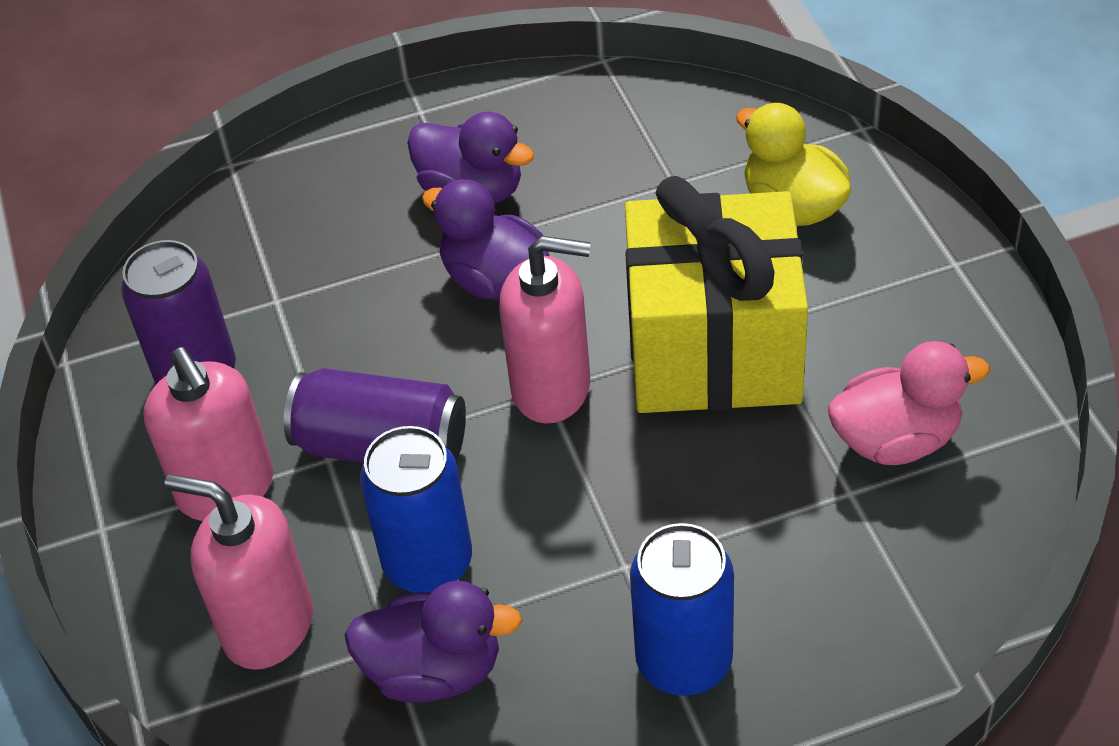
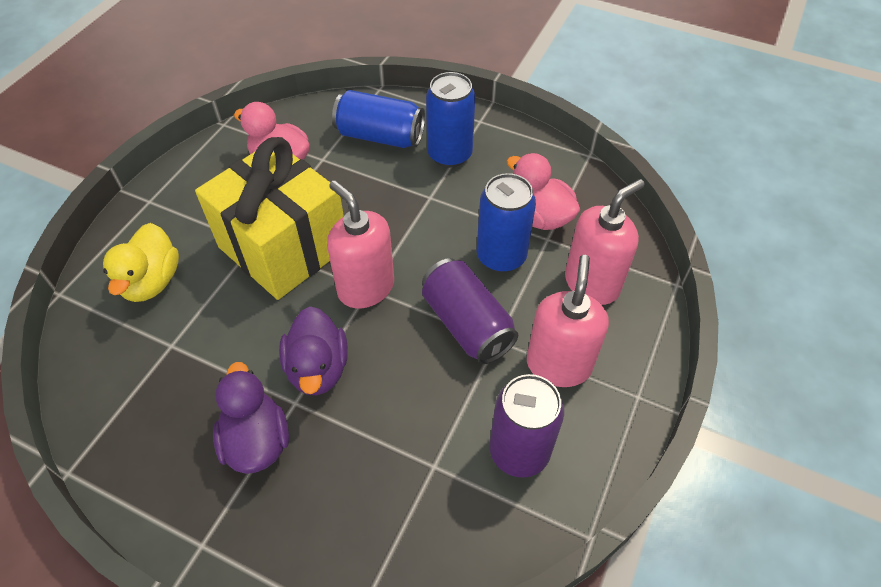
camera: 140 degrees left, 5 degrees up
(268, 626) = (592, 283): pink soap dispenser -> pink soap dispenser turned 105 degrees counterclockwise
(434, 670) = (539, 216): purple duck -> pink duck
(827, 600) = (380, 136): none -> blue can

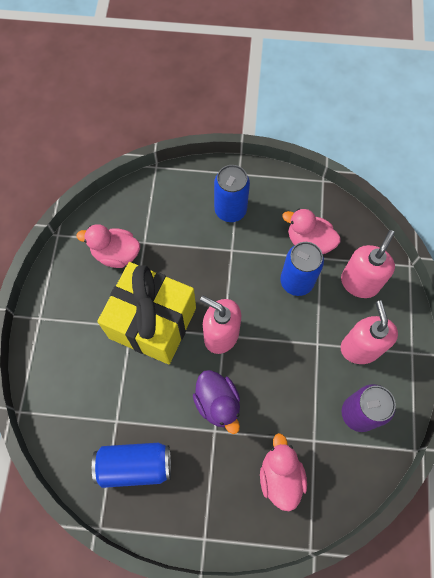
camera: 20 degrees left, 15 degrees up
(152, 281) = (78, 380): yellow duck -> none
(256, 441) = (204, 464): purple duck -> none
(359, 497) = (280, 476): none -> pink duck
(380, 136) = (175, 209): blue can -> blue can (135, 465)
(467, 324) = (295, 339): purple can -> none

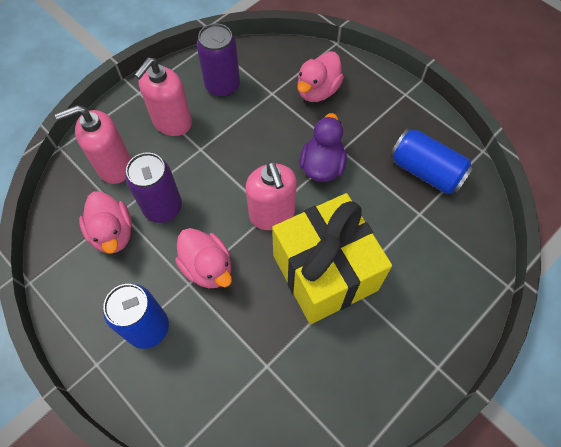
camera: 140 degrees left, 5 degrees down
(116, 254) = (307, 377): pink duck -> pink duck (207, 267)
(296, 281) = (163, 207): blue can -> purple can

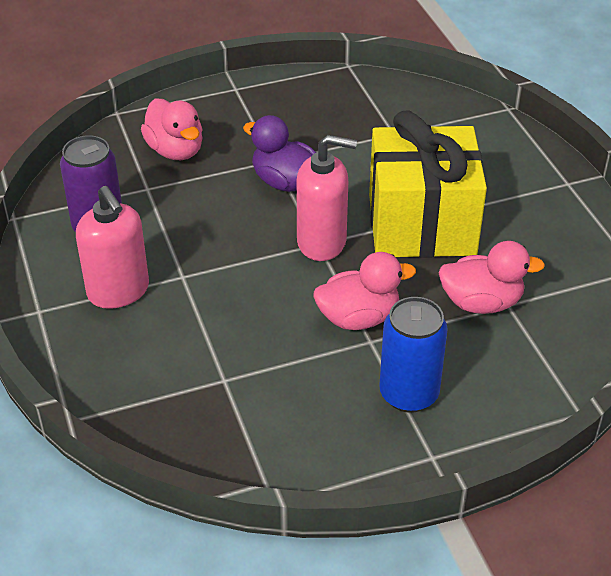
camera: 65 degrees left, 20 degrees down
(113, 233) = (253, 395): pink duck -> pink duck (481, 302)
(114, 166) = (146, 368): pink soap dispenser -> none
(163, 207) = (247, 335): purple can -> none
(426, 171) = (346, 111): blue can -> none

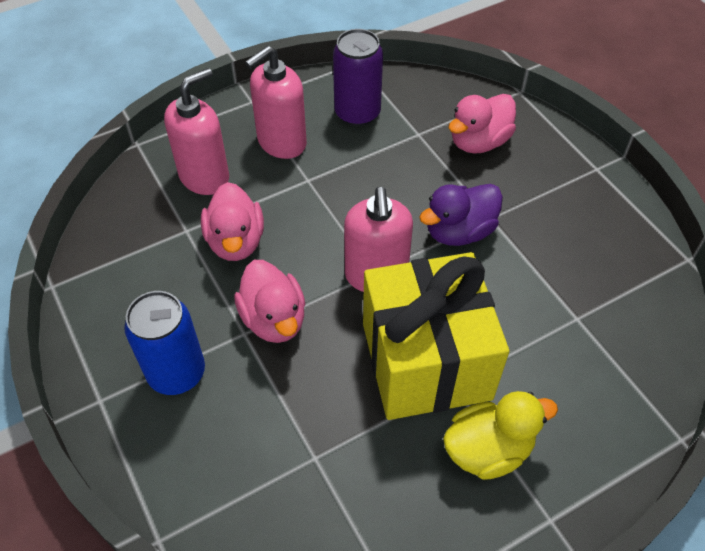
camera: 80 degrees right, 10 degrees up
(148, 359) = (204, 177): none -> pink soap dispenser
(284, 182) = (459, 232): purple duck -> purple duck turned 150 degrees counterclockwise
(481, 302) = (313, 430): pink duck -> pink duck (236, 241)
(508, 203) = (488, 450): none -> yellow duck

